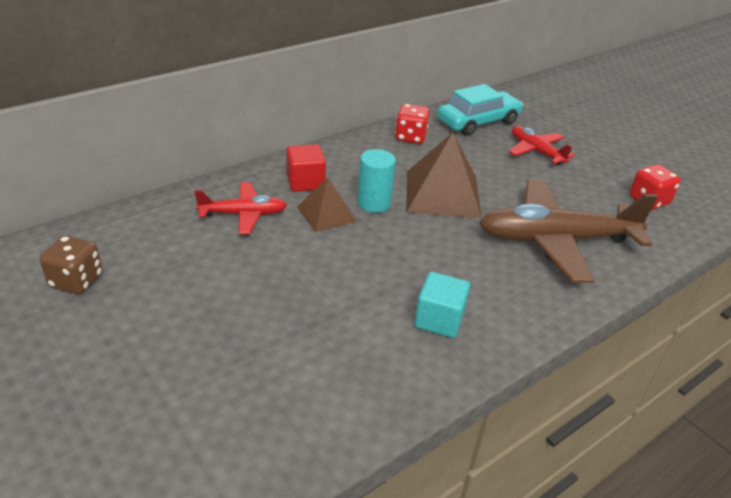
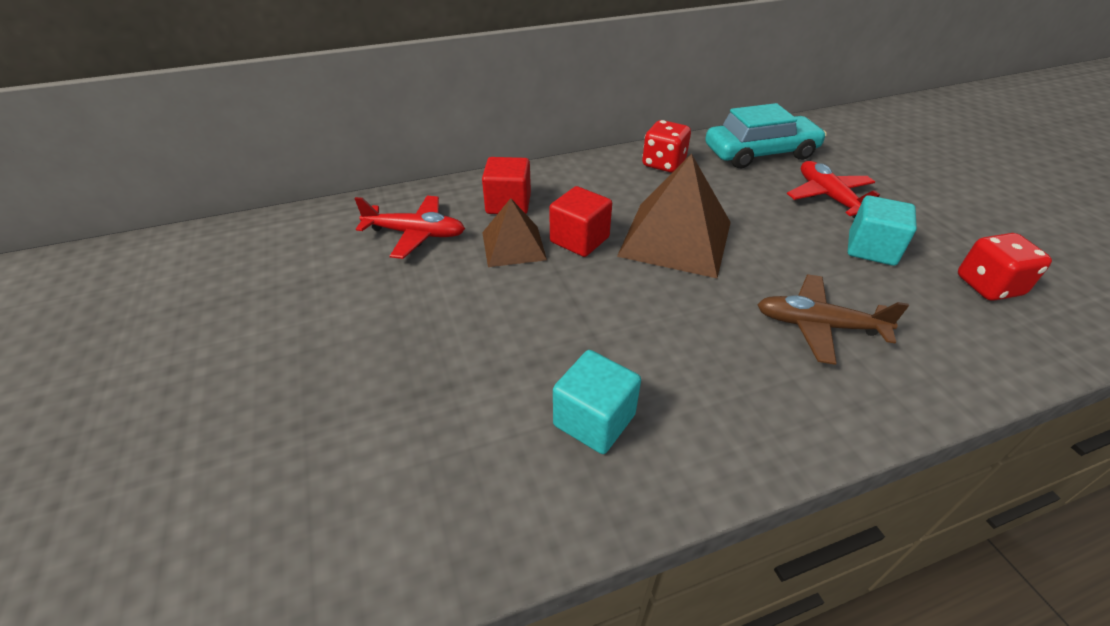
camera: 20 degrees right, 5 degrees up
(76, 281) = (189, 287): brown dice -> none
(374, 203) = (579, 240): turquoise cylinder -> red cube
(556, 240) = (818, 325): brown plane -> brown plane, size x0.53
(573, 185) = (871, 249): none -> turquoise cube

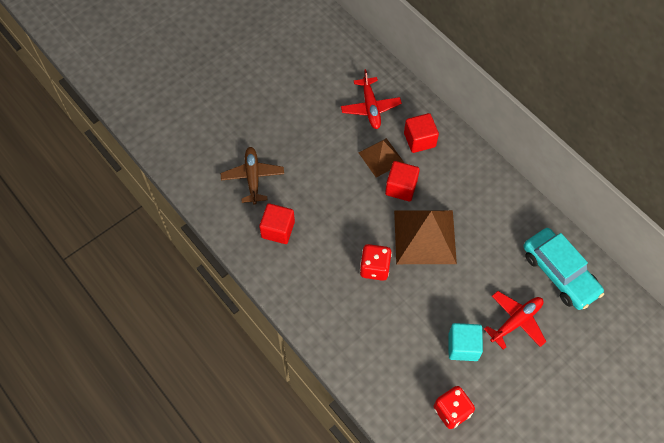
camera: 70 degrees right, 20 degrees up
(594, 420) = (278, 230): turquoise cube -> red cube
(663, 164) = (511, 213): red dice -> red dice (374, 268)
(818, 325) = (376, 317): brown plane -> brown plane (253, 177)

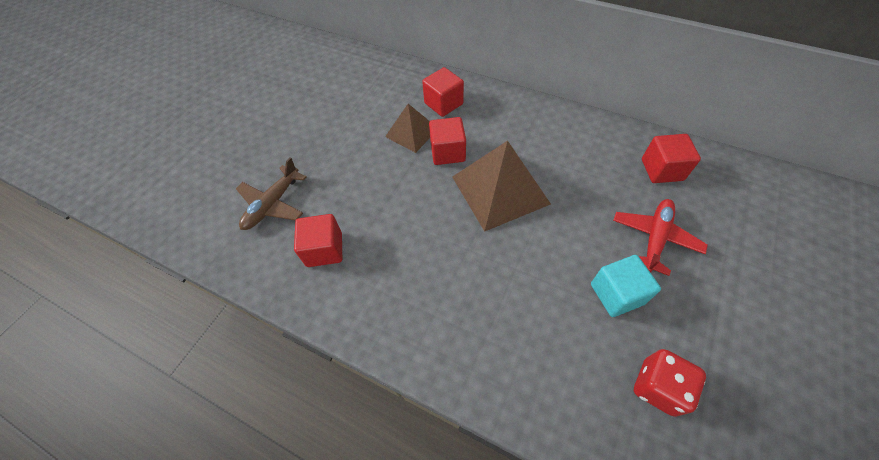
camera: 20 degrees left, 5 degrees down
(253, 177) = (273, 204): brown plane -> brown plane turned 120 degrees counterclockwise
(370, 107) = (379, 94): red plane -> none
(374, 268) = (461, 246): red dice -> none
(559, 273) = (662, 170): turquoise car -> red cube

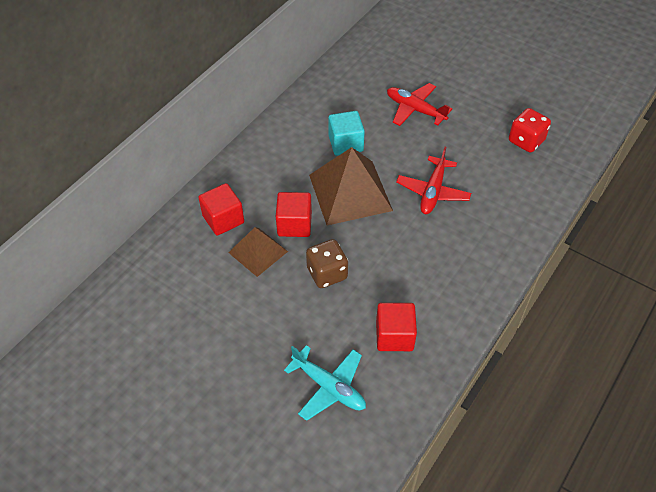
camera: 85 degrees left, 5 degrees down
(273, 204) = (329, 387): brown plane -> turquoise plane
(393, 185) = (327, 273): none -> brown dice
(523, 269) = (433, 191): none -> red plane
(616, 294) = (459, 143): turquoise cube -> turquoise cube (346, 144)
(662, 170) = (351, 86): red cube -> none

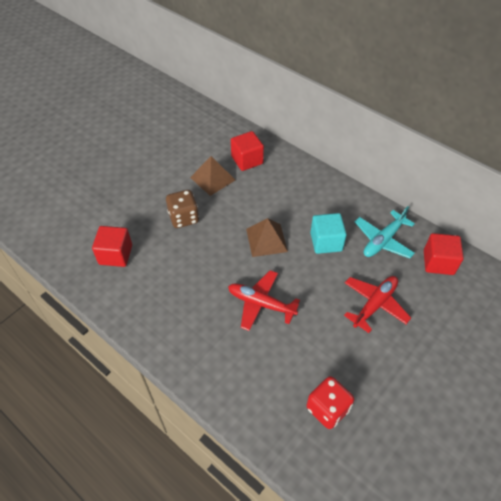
camera: 95 degrees right, 0 degrees up
(294, 224) = (236, 201): red cube -> red cube (438, 262)
(329, 387) = (87, 212): turquoise plane -> turquoise plane (383, 240)
(350, 192) = (266, 240): brown pyramid -> brown pyramid, size x0.59

